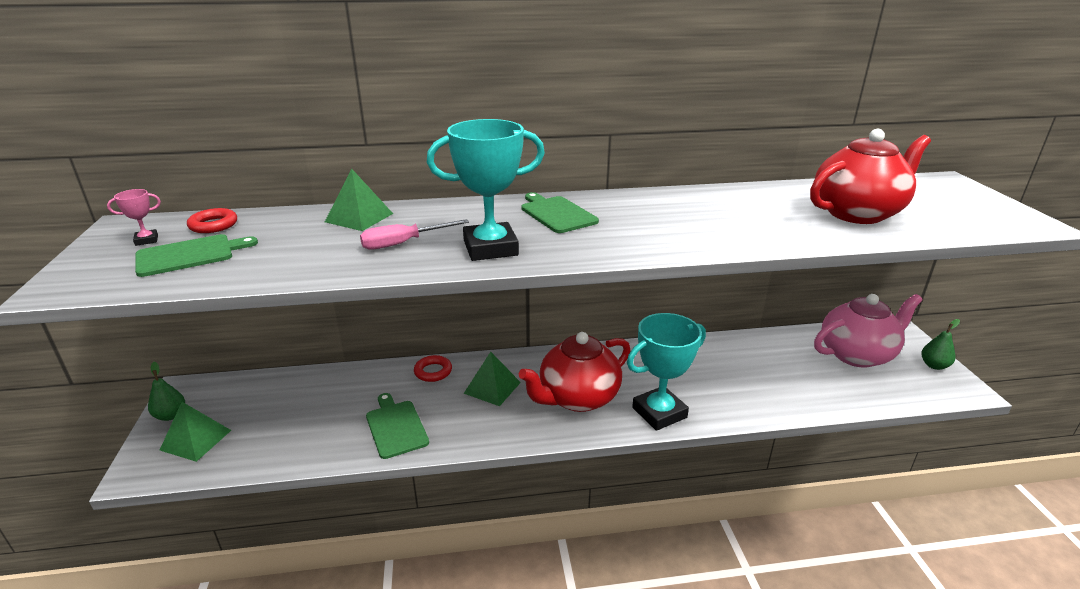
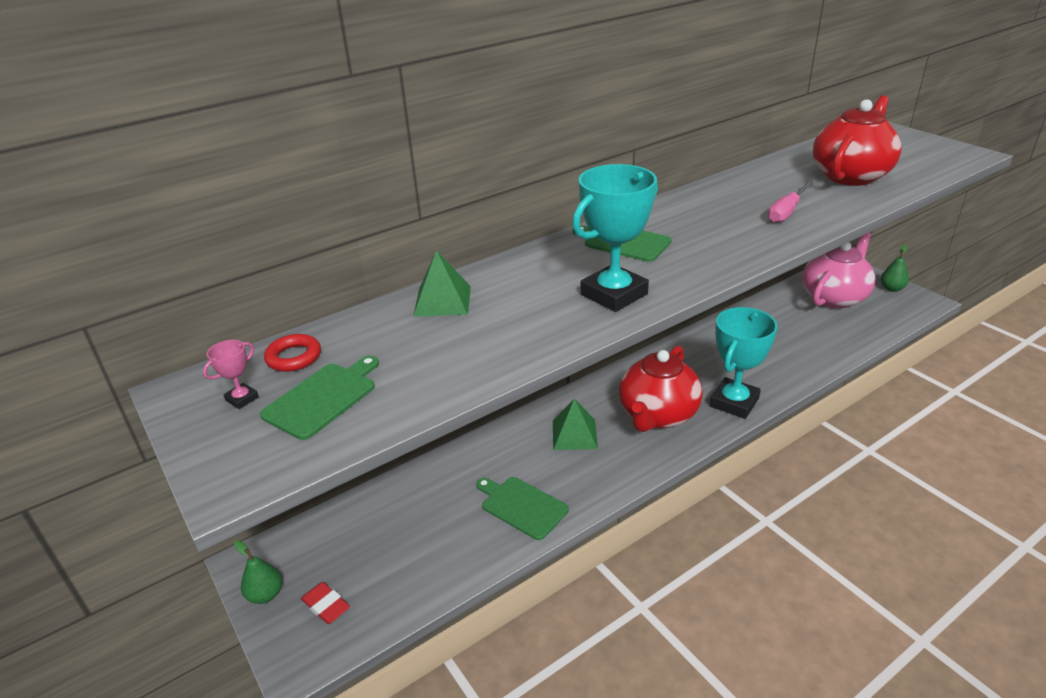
camera: 25 degrees left, 5 degrees up
(196, 440) = (326, 605): green pyramid -> red eraser
(403, 243) = (528, 314): pink screwdriver -> pink screwdriver (786, 212)
(433, 371) = (503, 440): red ring -> none

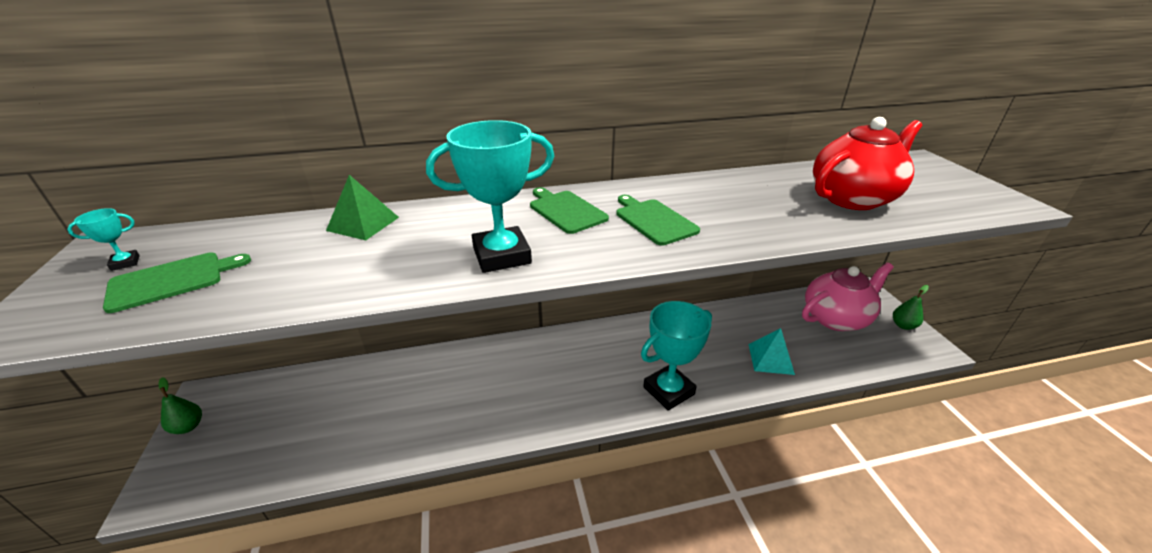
camera: 20 degrees right, 0 degrees up
(242, 399) = (125, 263): pink trophy -> turquoise trophy
(294, 357) = (204, 240): red ring -> none
(326, 605) = (214, 454): red eraser -> none
(522, 506) = (418, 424): green cutting board -> green cutting board (654, 220)
(574, 434) = (510, 373): green pyramid -> none
(657, 415) = (591, 380): red teapot -> none
(786, 212) = (750, 218): pink screwdriver -> none
(802, 349) = (770, 359): none -> turquoise pyramid

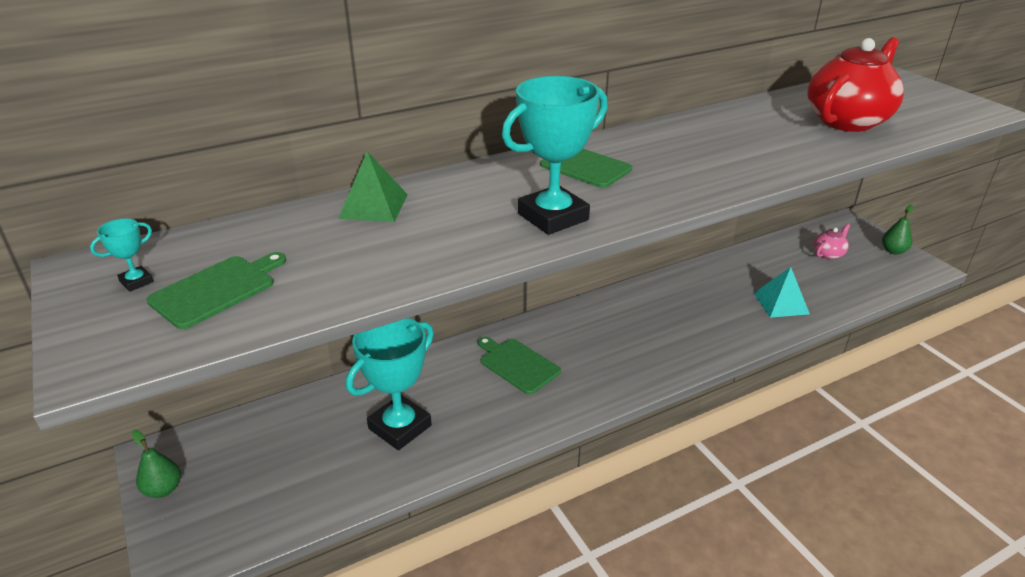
camera: 15 degrees left, 0 degrees up
(654, 220) = (676, 164): green cutting board -> green cutting board (517, 364)
(668, 391) = (694, 351): turquoise trophy -> turquoise trophy (400, 427)
(836, 318) = (828, 254): pink teapot -> pink teapot, size x0.46

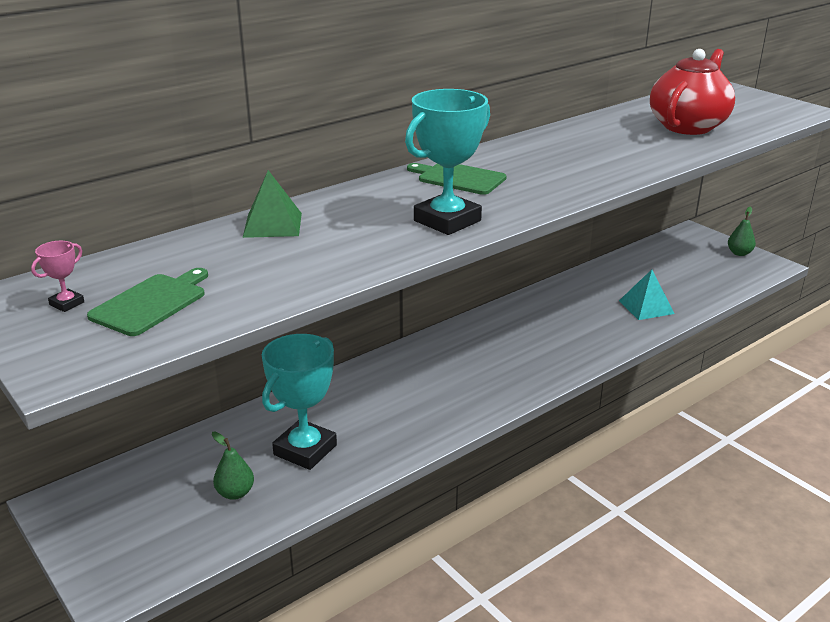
camera: 10 degrees left, 5 degrees down
(136, 282) = (67, 303): turquoise trophy -> pink trophy
(163, 489) = (75, 532): green pear -> green pear (235, 493)
(517, 364) = (407, 384): green cutting board -> none
(828, 254) = (680, 261): pink teapot -> none

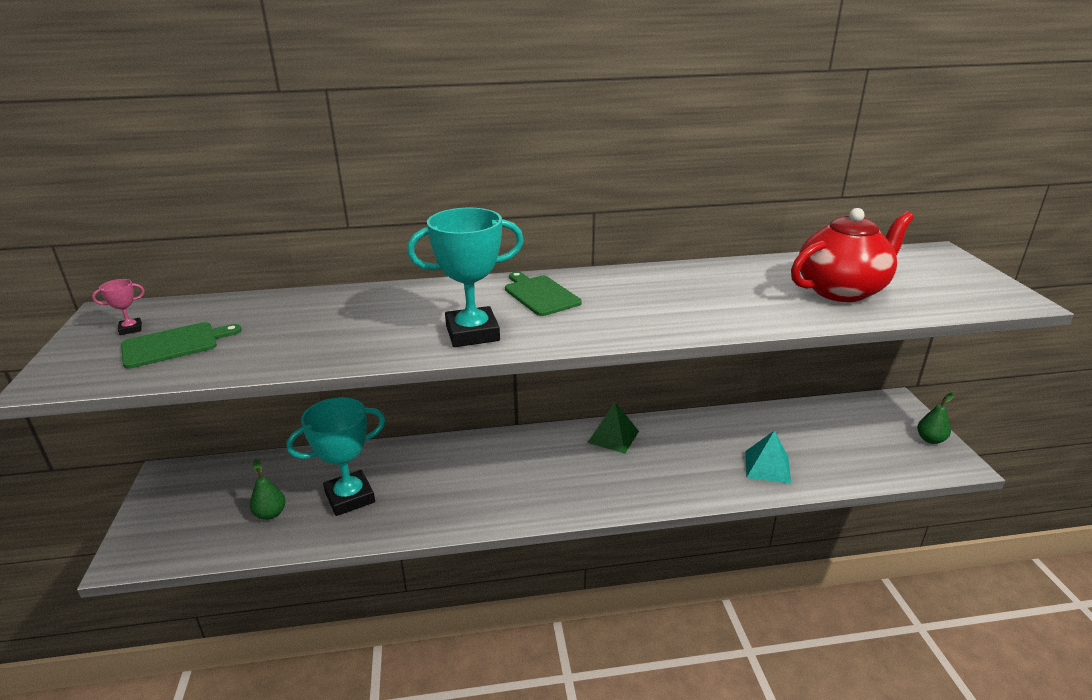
camera: 30 degrees right, 0 degrees up
(273, 225) = (342, 301): green pyramid -> green pyramid (613, 437)

